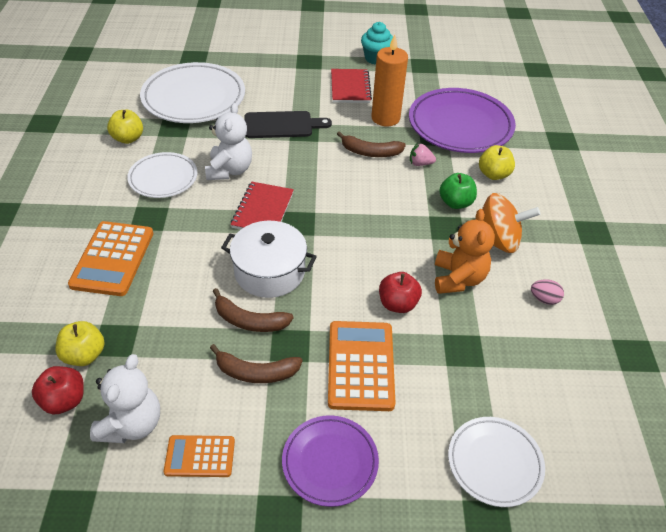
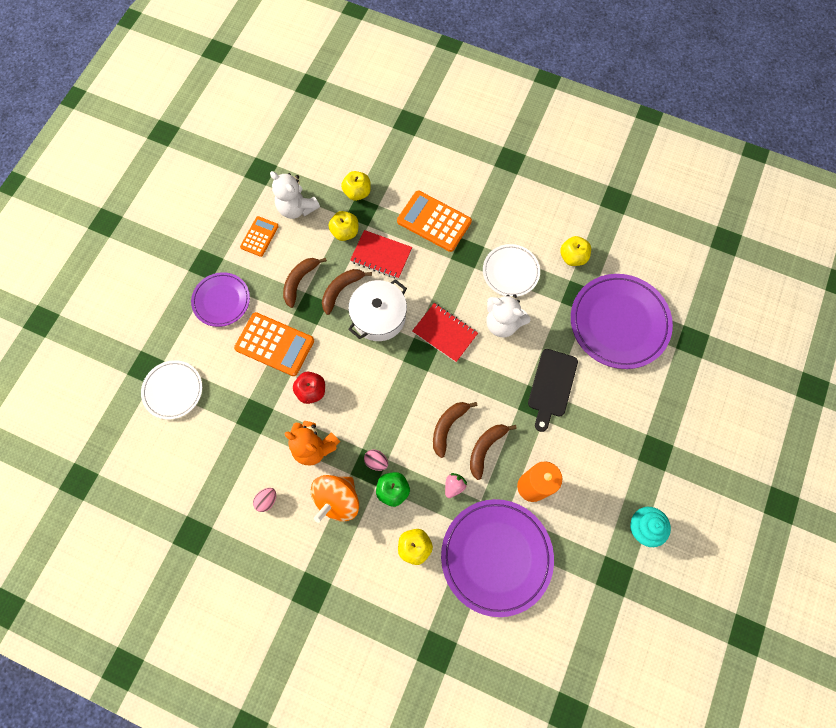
camera: 115 degrees right, 25 degrees up
(64, 400) = (329, 178): red apple -> none
(157, 347) = (345, 232): none -> yellow apple
(194, 98) = (619, 323): white plate -> purple plate
(350, 87) = (594, 475): red notebook -> red notebook (381, 255)
(366, 182) = (448, 427): none -> brown banana
(437, 223) = (376, 461): none -> pink egg

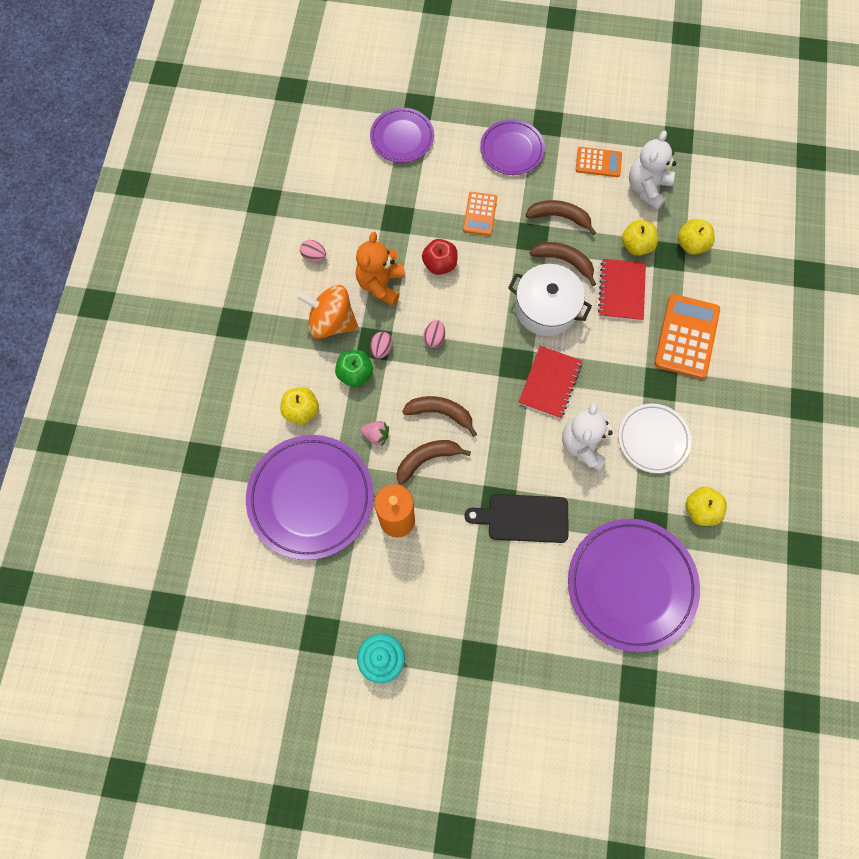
camera: 75 degrees right, 0 degrees up
(173, 390) = (402, 138): white plate -> purple plate
(274, 344) = (480, 214): orange calculator -> orange calculator, size x0.59
(379, 414) = (434, 338): none -> pink egg
(485, 448) = (427, 459): brown banana -> brown banana turned 45 degrees counterclockwise

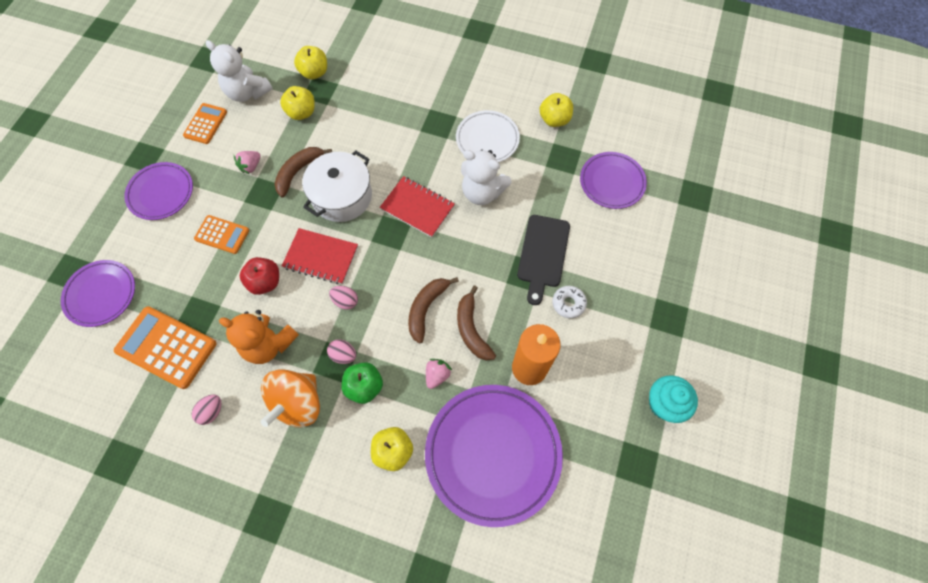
camera: 80 degrees left, 5 degrees down
(472, 551) = (568, 303): none -> white donut
(559, 217) = (251, 166): brown banana -> pink strawberry
(621, 291) = (342, 133): red notebook -> red notebook (321, 257)
(631, 584) = (612, 182): purple plate -> purple plate, size x0.59
(686, 336) = (400, 95): orange calculator -> orange calculator (166, 347)

